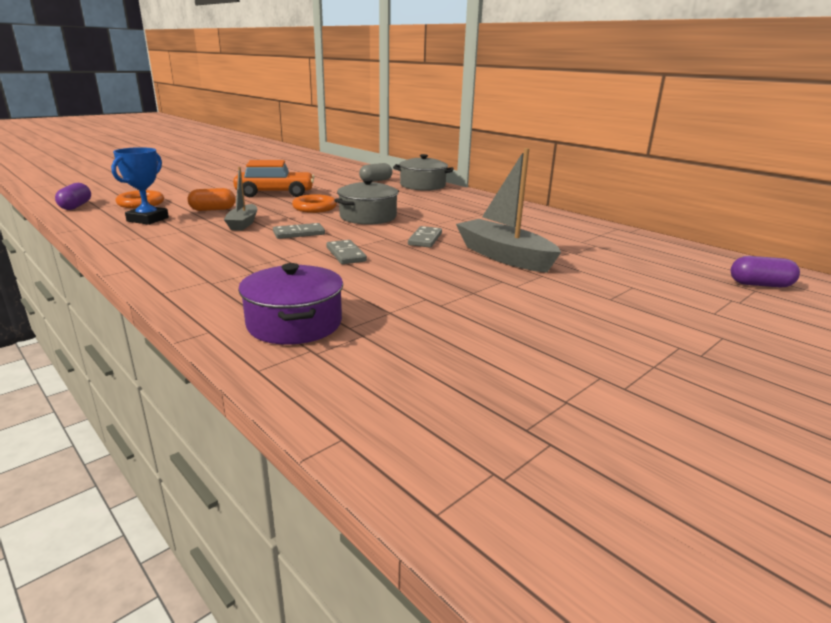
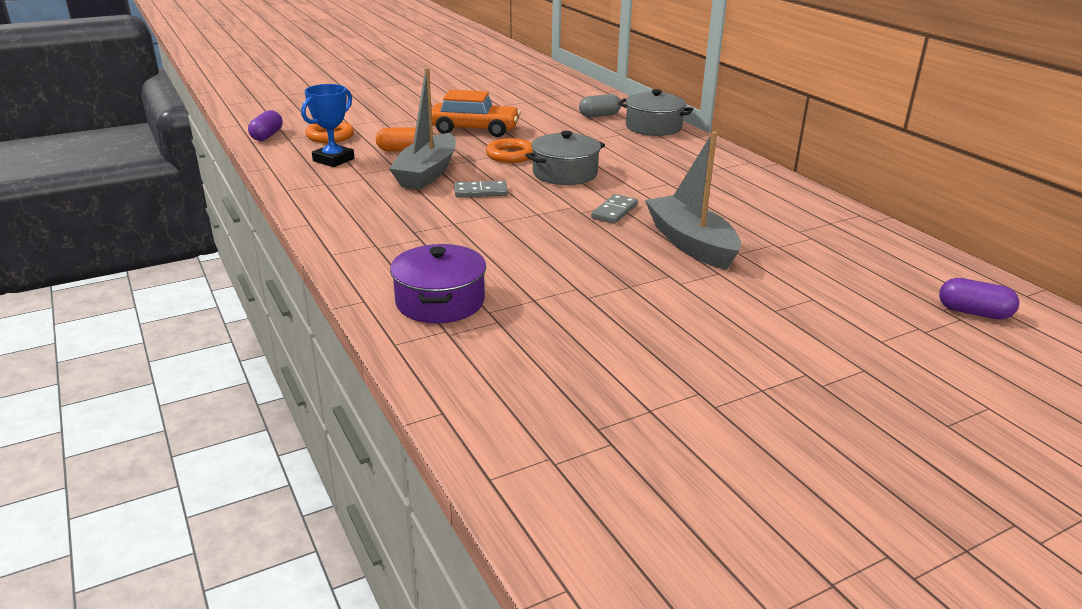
camera: 15 degrees right, 5 degrees up
(243, 224) = (427, 173): grey boat -> grey boat, size x1.71
(346, 254) = (519, 225): grey domino -> none

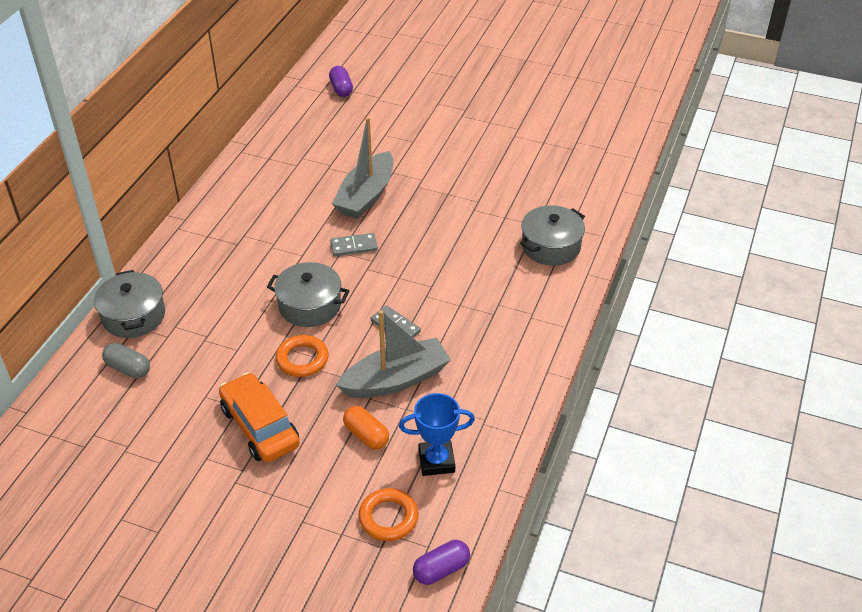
camera: 130 degrees left, 15 degrees up
(440, 302) = (551, 246): purple pot -> grey pot

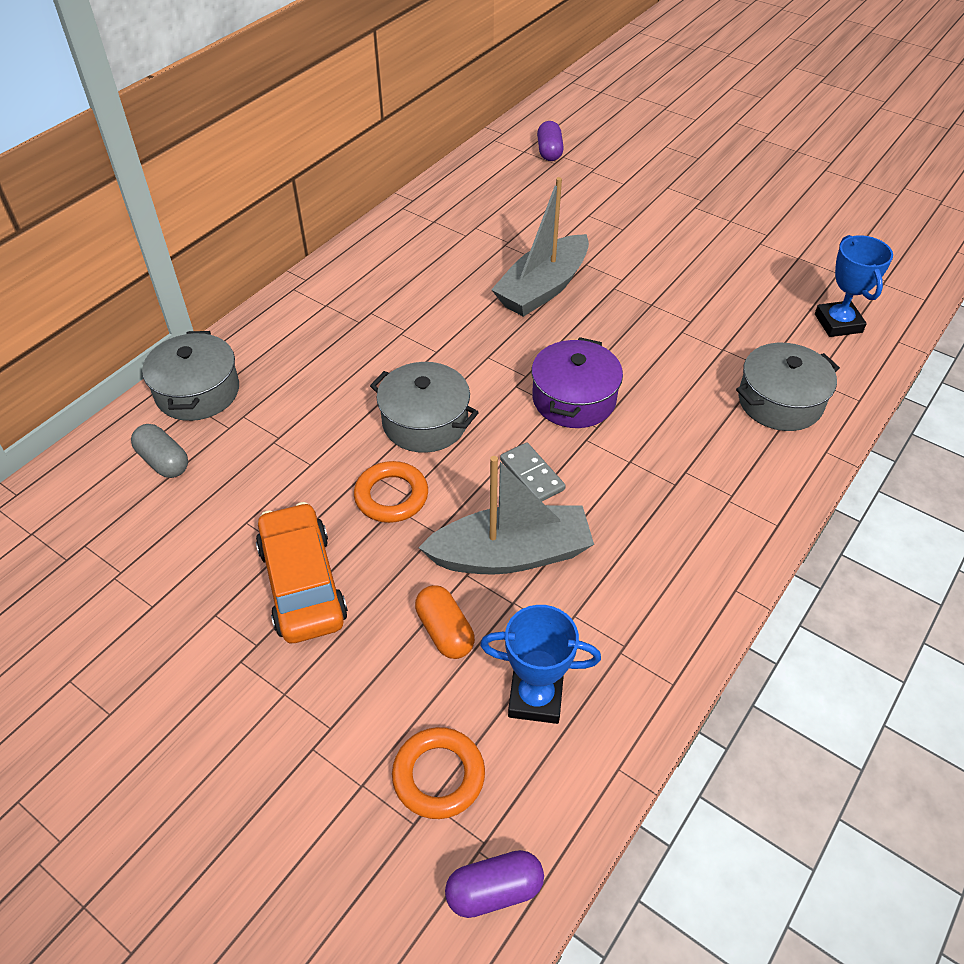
camera: 15 degrees right, 5 degrees up
(354, 246) = (507, 352): grey domino -> none
(410, 270) = (574, 399): none -> purple pot
(579, 185) = (838, 323): none -> blue trophy

